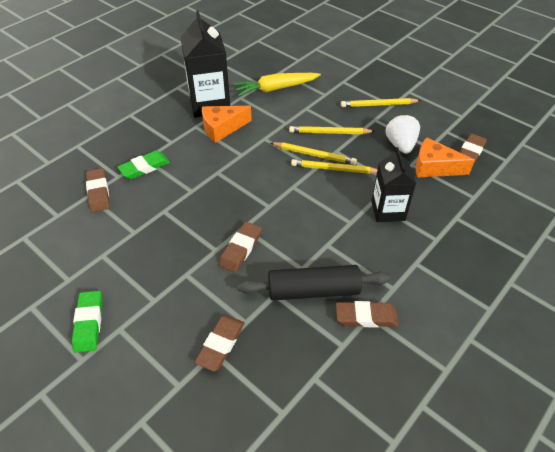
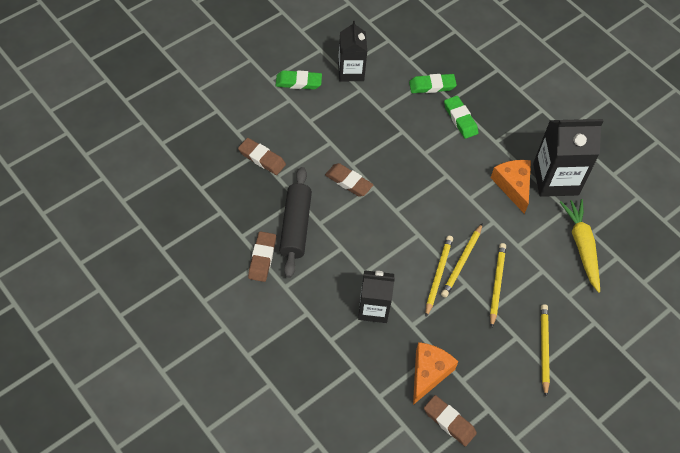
camera: 95 degrees right, 10 degrees up
(73, 268) = (351, 71): none -> black carton
(98, 192) = (432, 86): brown eraser -> green eraser
(400, 145) = (468, 350): white strawberry -> none

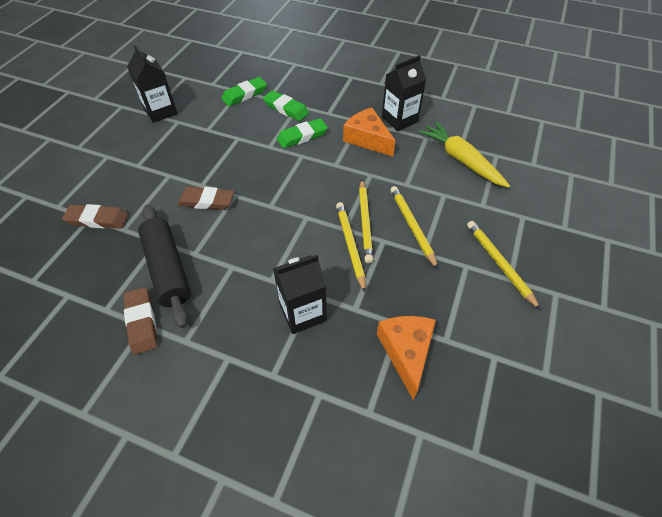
camera: 25 degrees left, 5 degrees down
(298, 82) = (110, 138): green eraser -> green eraser (302, 136)
(449, 422) = (465, 397): brown eraser -> none
(555, 179) = (399, 119): black carton -> black carton, size x0.66

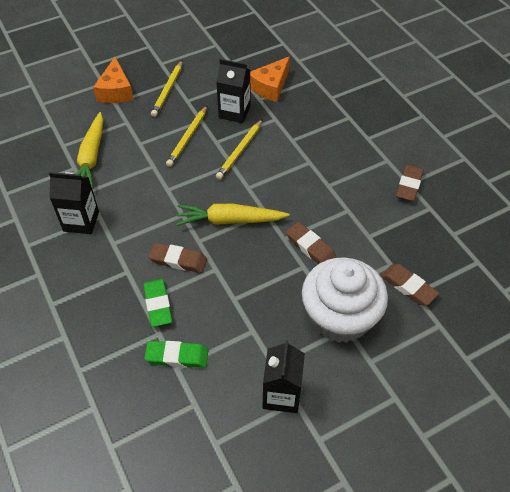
camera: 140 degrees left, 0 degrees up
(147, 168) = (339, 317): none -> white cupcake
(168, 269) = (373, 209): black rolling pin -> none
(293, 182) = (230, 220): none -> yellow carrot
(302, 136) = (178, 260): green eraser -> brown eraser
(302, 313) = (307, 134): black carton -> black carton (234, 112)
(365, 222) = (213, 159): yellow pencil -> none
(367, 139) = (131, 220): orange cheese -> orange cheese (116, 91)

